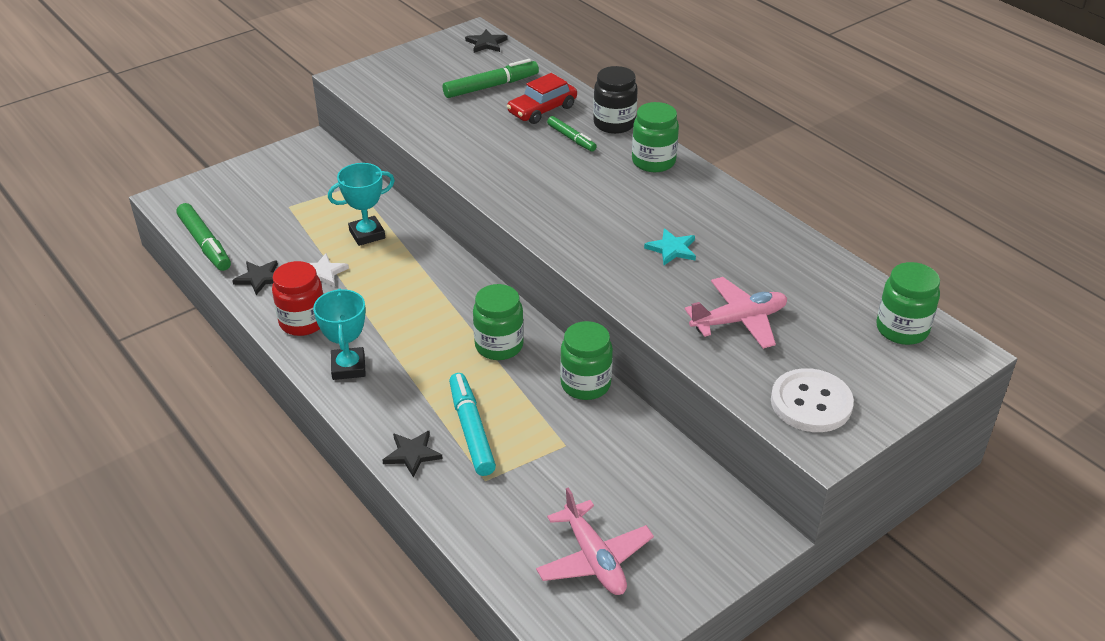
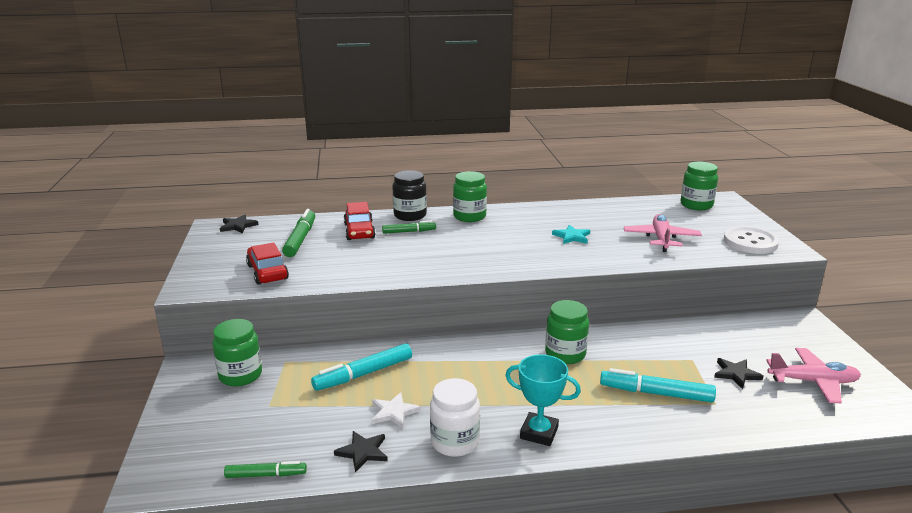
camera: 60 degrees left, 15 degrees down
(205, 244) = (266, 475): green marker -> green marker, size x0.62
(303, 322) = (455, 442): red jar -> white jar
(367, 234) = (363, 374): turquoise trophy -> turquoise marker
(408, 99) = (267, 272): none -> red car
(412, 454) = (670, 429): black star -> black star (736, 374)
(585, 384) = (632, 333): green jar -> green jar (240, 375)

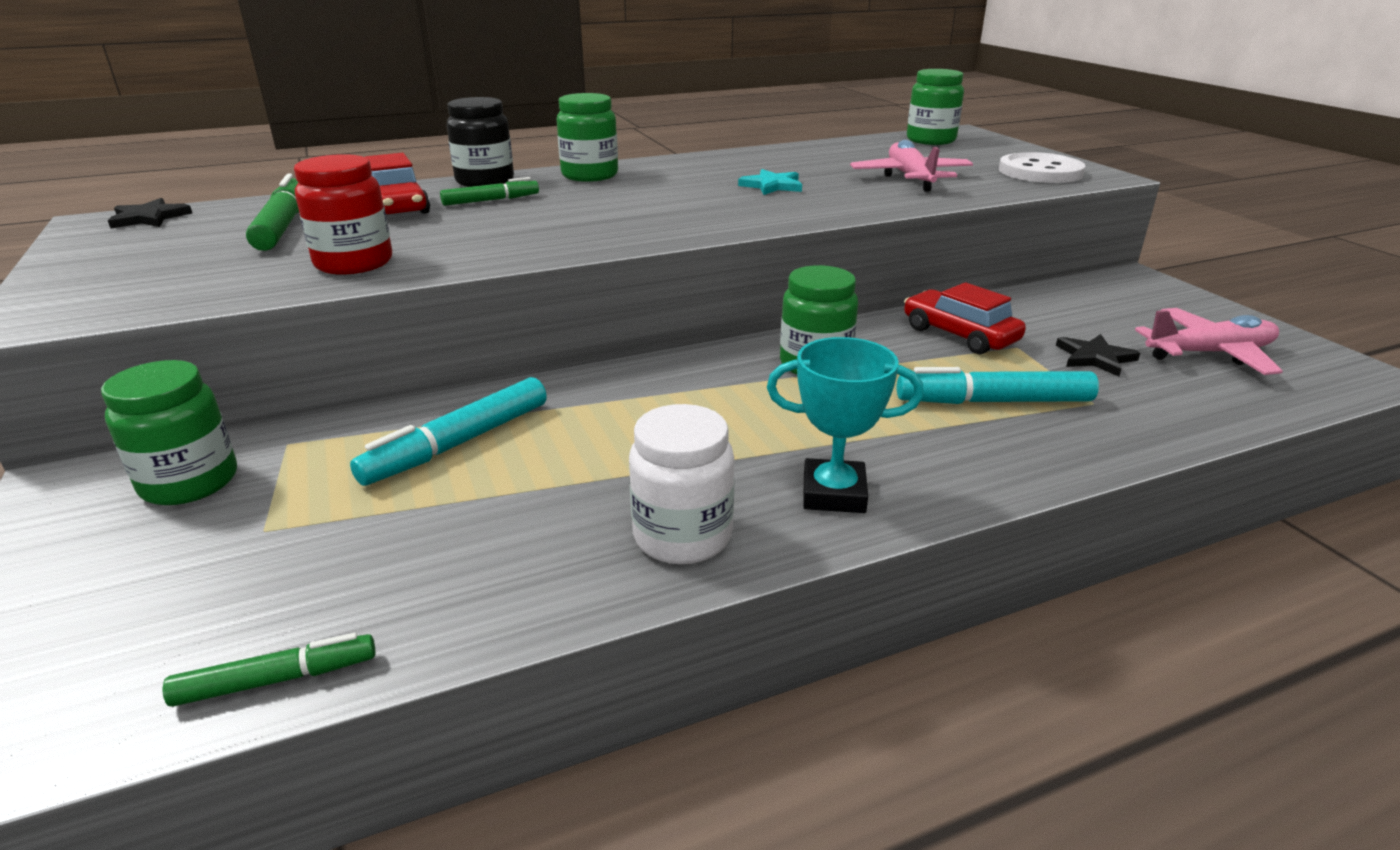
camera: 15 degrees left, 5 degrees up
(267, 272) = (220, 277): red car -> red car (959, 335)
(330, 270) = (354, 263): none -> red jar
(363, 452) = (496, 588): black star -> none
(393, 412) = (539, 501): white star -> none

